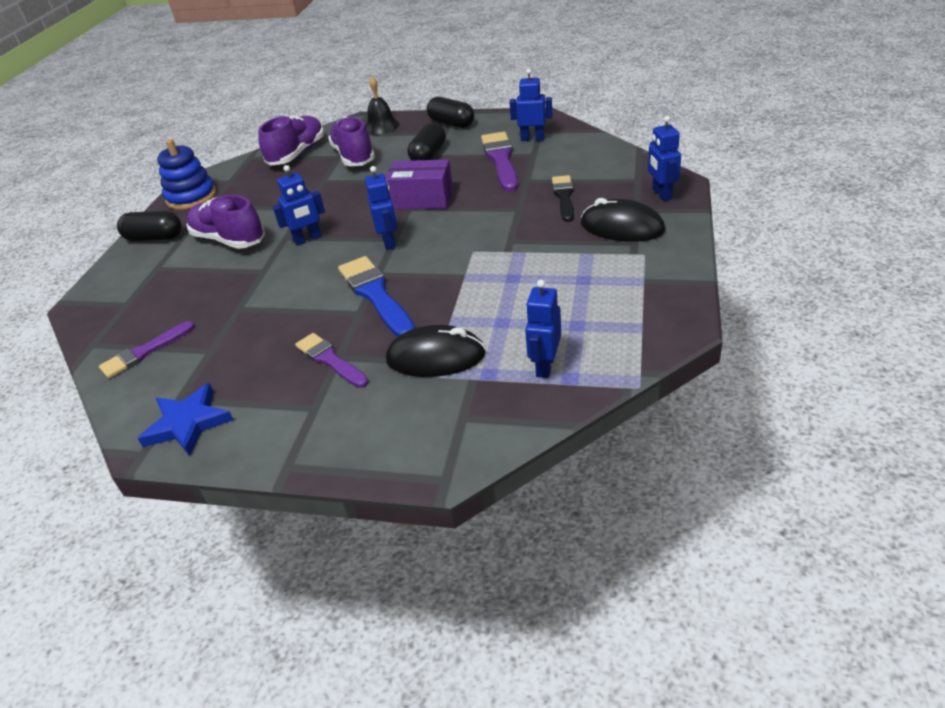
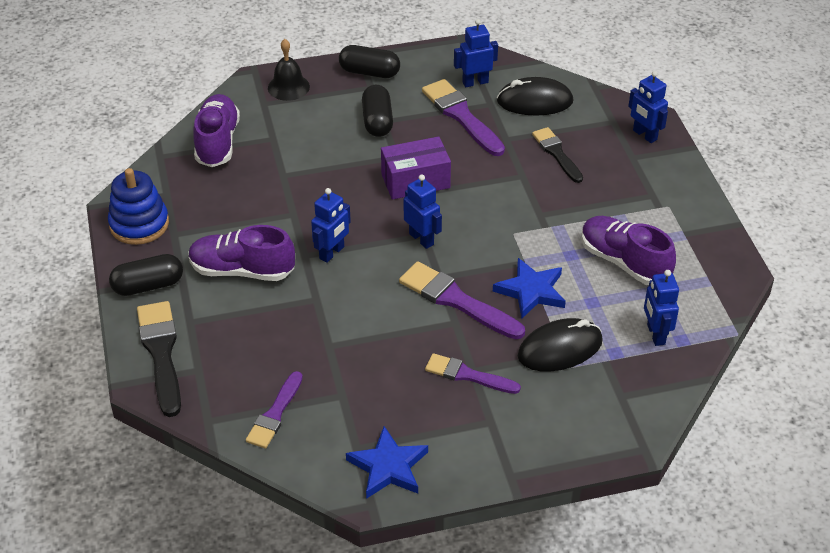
camera: 30 degrees left, 5 degrees up
(113, 286) = (161, 353): none -> black brush
(354, 156) = (291, 135): purple shoe -> purple shoe (624, 262)
(376, 295) = (456, 301): blue brush -> purple brush
(450, 301) = (531, 291): none -> blue star
(622, 227) = (632, 180): black mouse -> black mouse (534, 101)

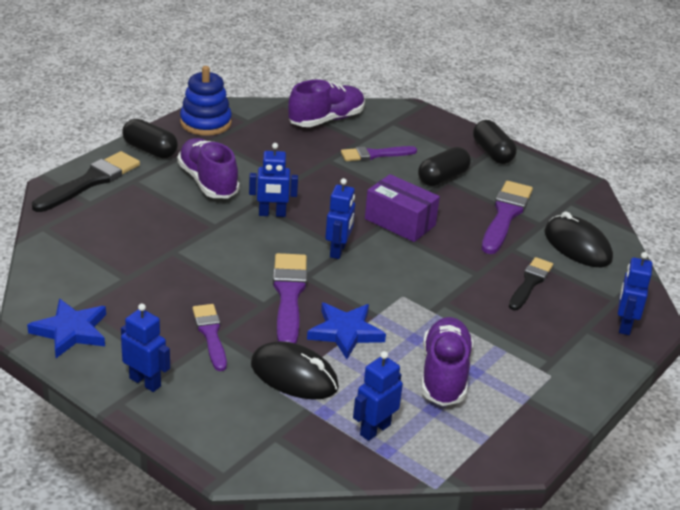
camera: 50 degrees right, 10 degrees down
(275, 414) = (77, 254): purple brush -> purple brush (375, 154)
(288, 87) = (424, 125): black bell -> none
(475, 82) = (555, 206): blue robot -> blue robot (145, 382)

